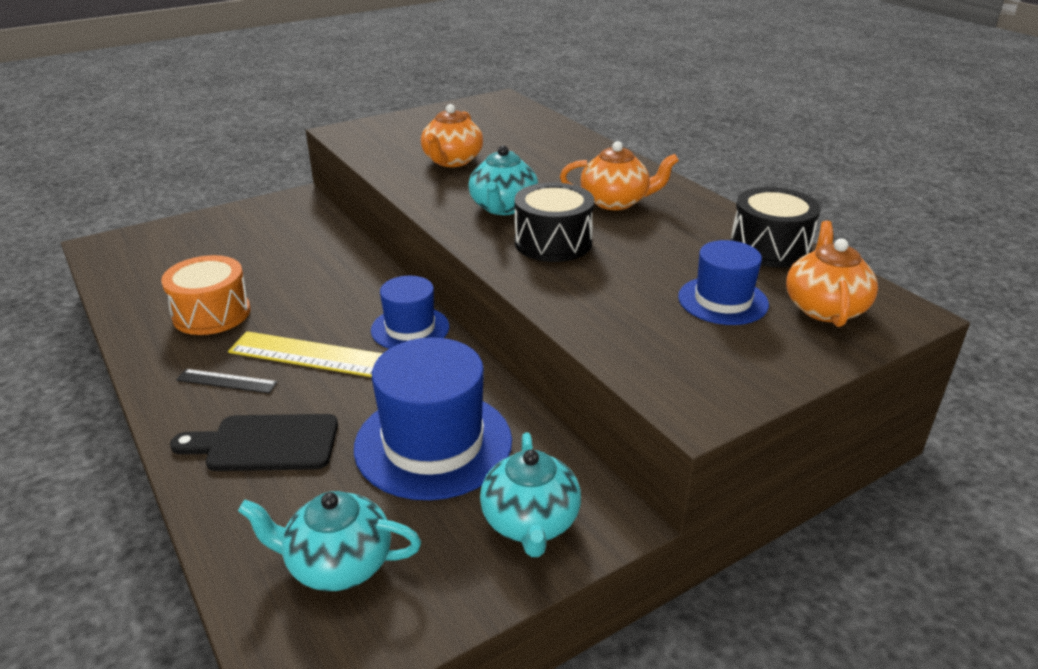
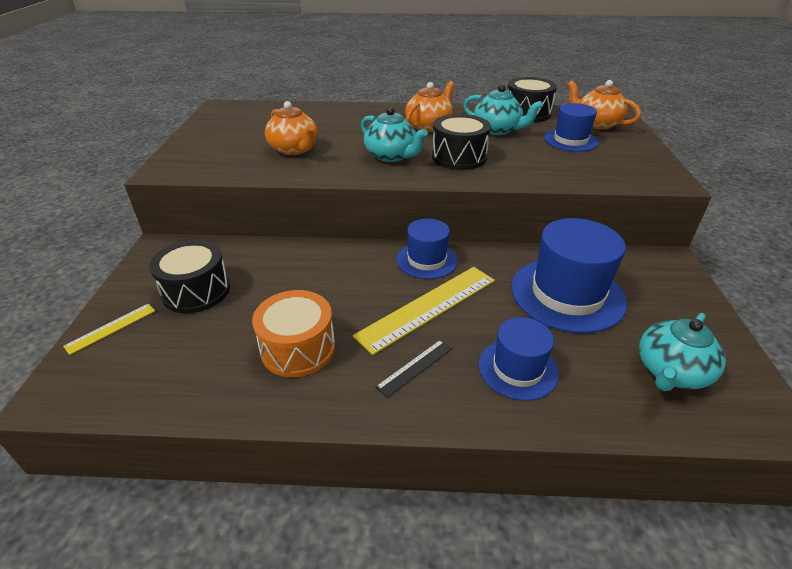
camera: 55 degrees left, 5 degrees up
(181, 230) = (111, 328): none -> yellow ruler
(252, 239) = (196, 291): none -> black drum
(265, 444) = (518, 369): black cutting board -> blue hat
(530, 522) = (661, 286): turquoise teapot -> turquoise teapot (497, 130)

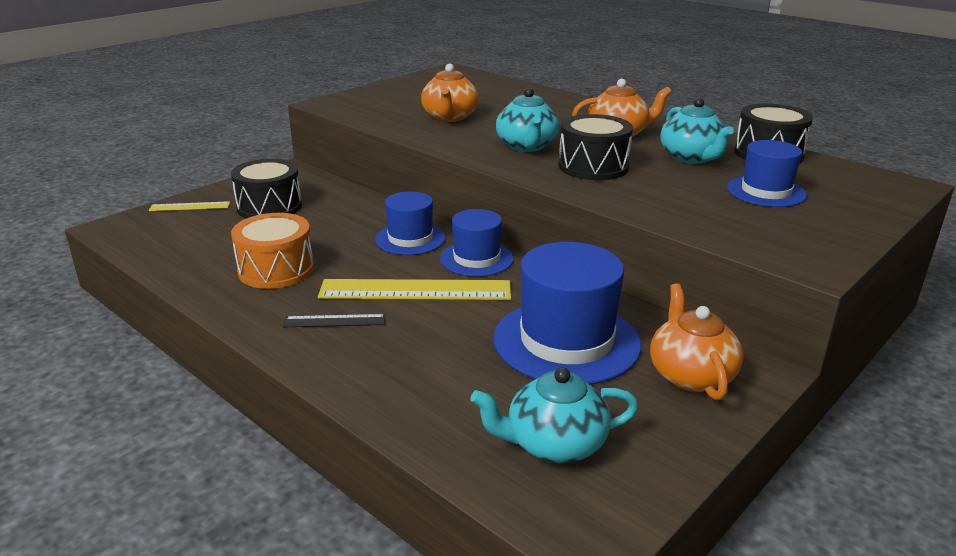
camera: 40 degrees right, 10 degrees down
(518, 369) = (412, 364): blue hat -> blue hat (410, 239)
(596, 124) = (845, 188): orange teapot -> orange teapot (690, 375)

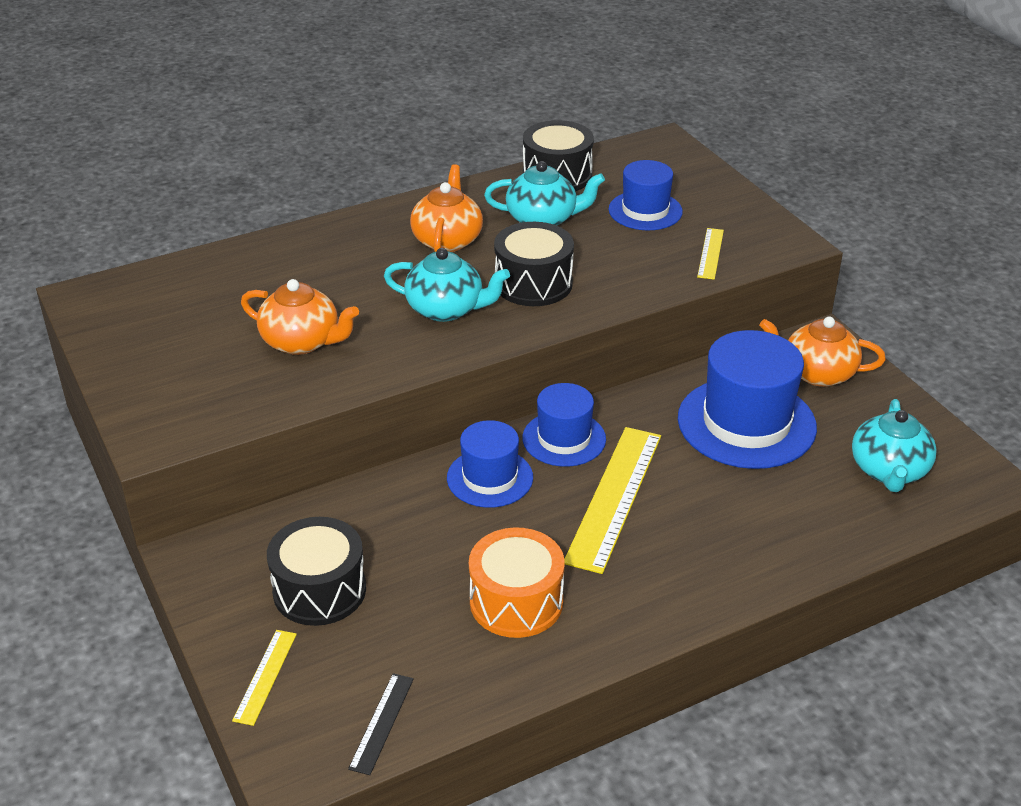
camera: 70 degrees left, 10 degrees up
(334, 321) = (656, 567): black ruler -> black ruler (381, 723)
(733, 227) = (710, 253): none -> yellow ruler

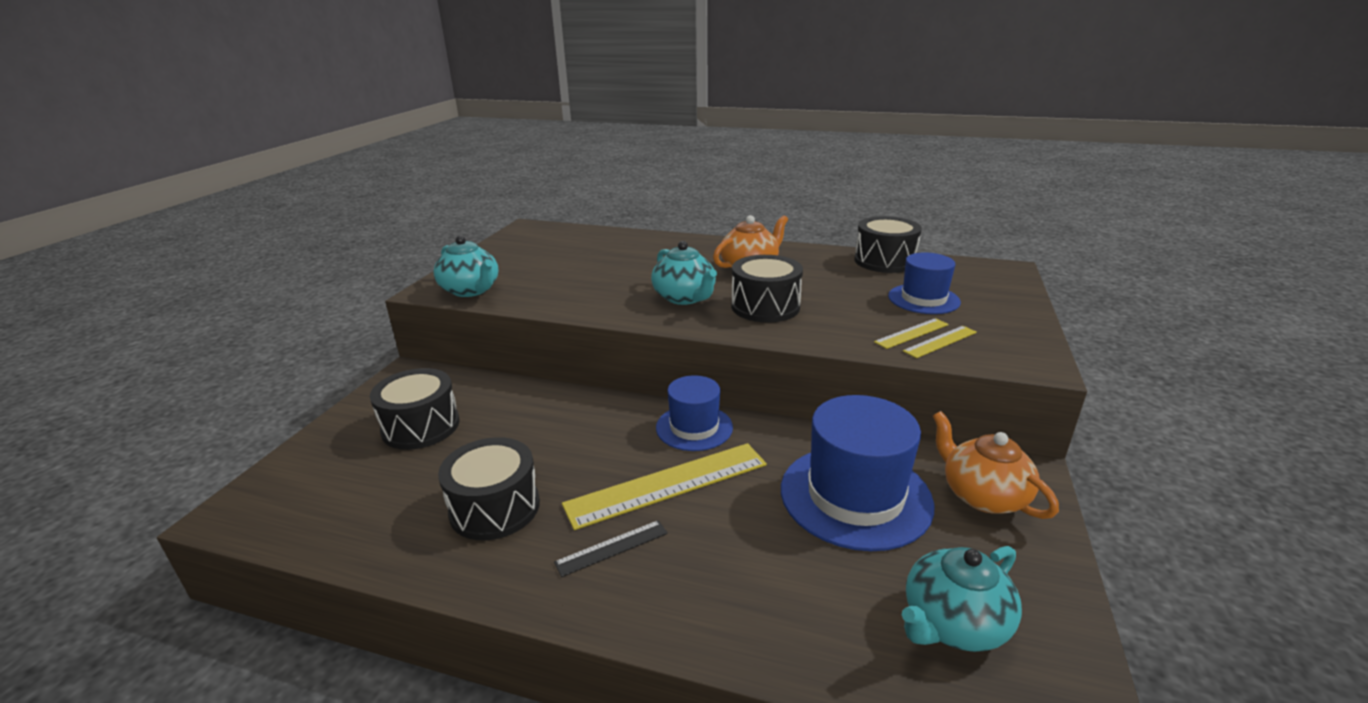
camera: 45 degrees right, 10 degrees down
(265, 676) = (318, 453): yellow ruler -> yellow ruler (911, 333)
(302, 342) = (579, 280): orange teapot -> none
(381, 723) = (305, 523): black ruler -> black ruler (612, 547)
(490, 478) = (610, 423): blue hat -> none
(516, 601) = (495, 508): orange drum -> black drum
(543, 219) = (833, 278): turquoise teapot -> turquoise teapot (471, 290)

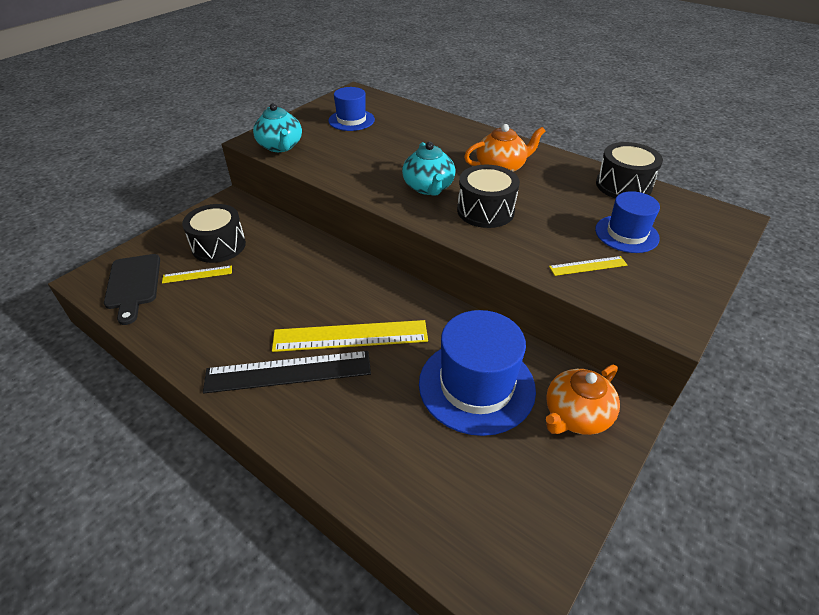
camera: 20 degrees right, 15 degrees up
(311, 502) = (133, 284): none -> black cutting board
(495, 508) = (233, 320): black drum -> none
(612, 547) = (288, 372): black ruler -> black ruler, size x2.03
(694, 427) = (395, 296): blue hat -> blue hat (351, 120)
(940, 341) = (606, 280): yellow ruler -> yellow ruler (197, 274)
(953, 623) = (478, 503): turquoise teapot -> none
(982, 495) = (576, 415): orange teapot -> orange teapot turned 120 degrees counterclockwise

